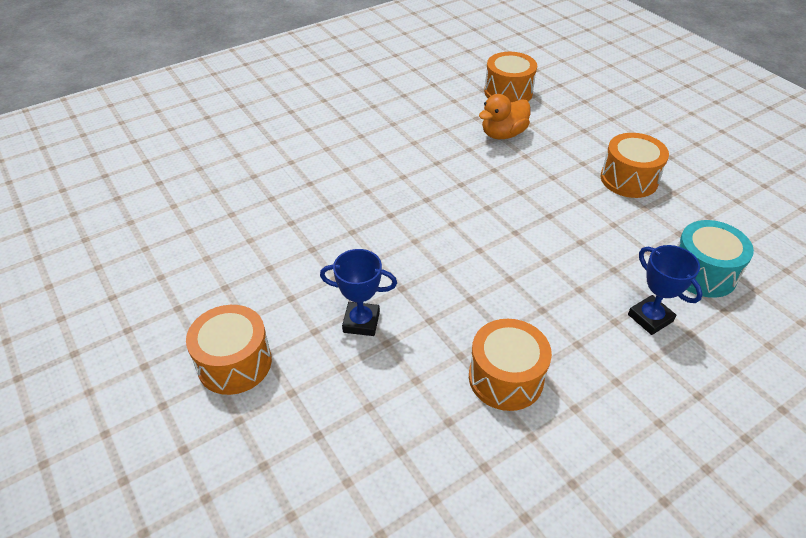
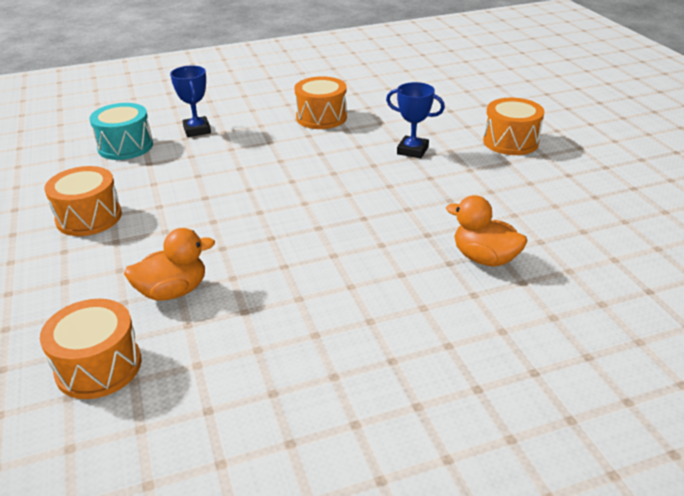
camera: 165 degrees left, 10 degrees down
(281, 190) = (484, 258): none -> orange duck

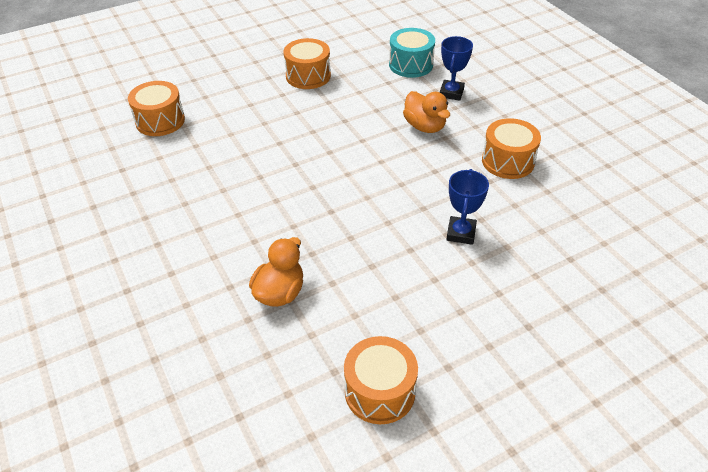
camera: 80 degrees right, 10 degrees up
(173, 291) = (228, 132): orange duck -> orange duck (425, 126)
(197, 130) = (451, 93): blue trophy -> blue trophy turned 45 degrees counterclockwise
(510, 141) = (511, 314): orange drum -> orange drum (380, 391)

